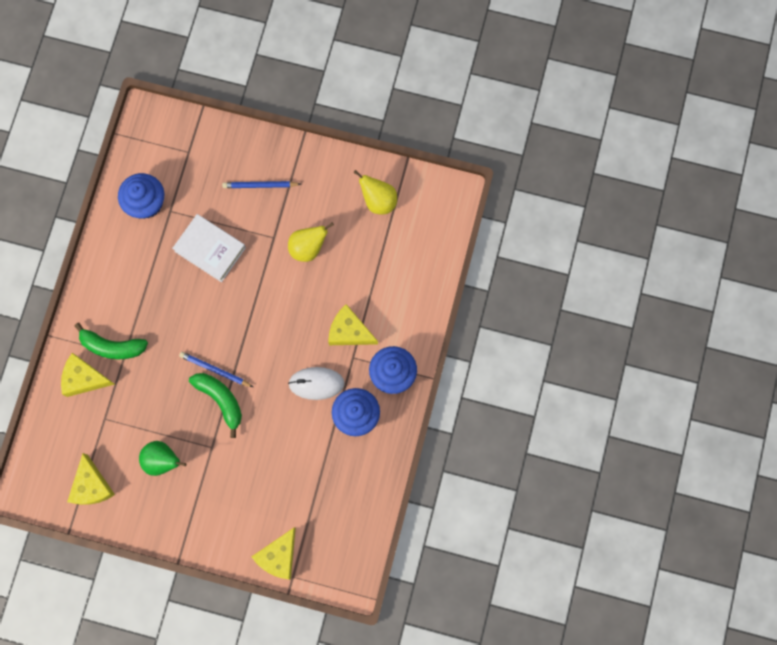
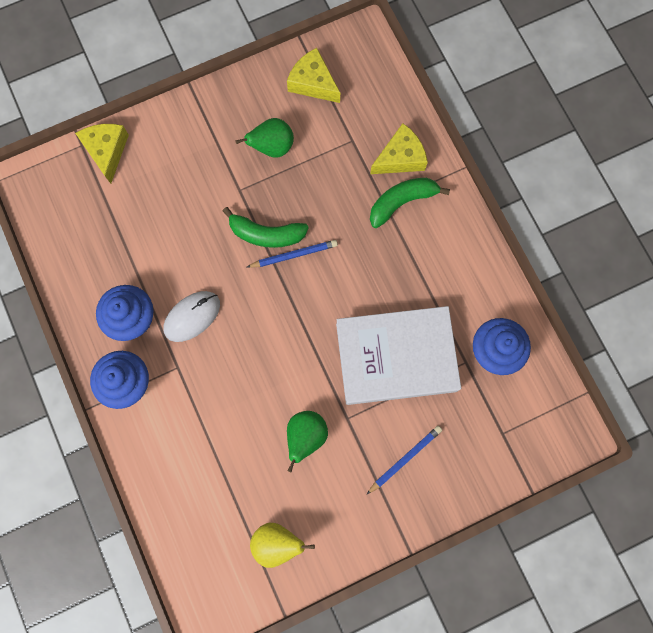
camera: 140 degrees right, 0 degrees up
(210, 249) = (396, 357): white book -> white book, size x1.59
(308, 248) = (306, 436): yellow pear -> green pear
(349, 331) = (200, 388): yellow cheese -> none

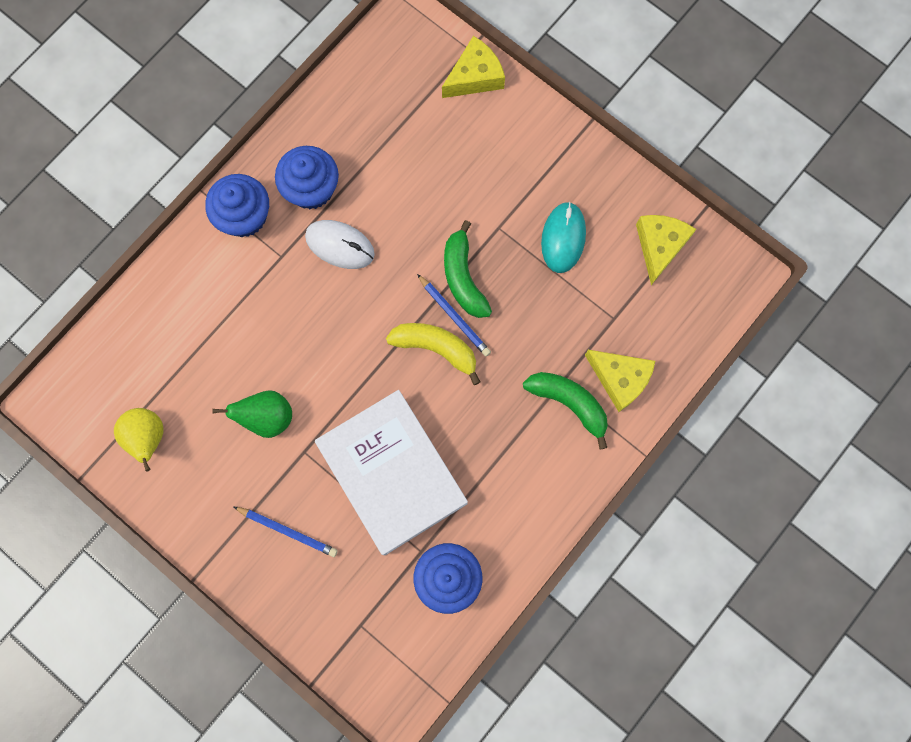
camera: 65 degrees right, 0 degrees up
(272, 147) = (563, 238): green pear -> turquoise mouse
(312, 280) = (436, 348): none -> yellow banana

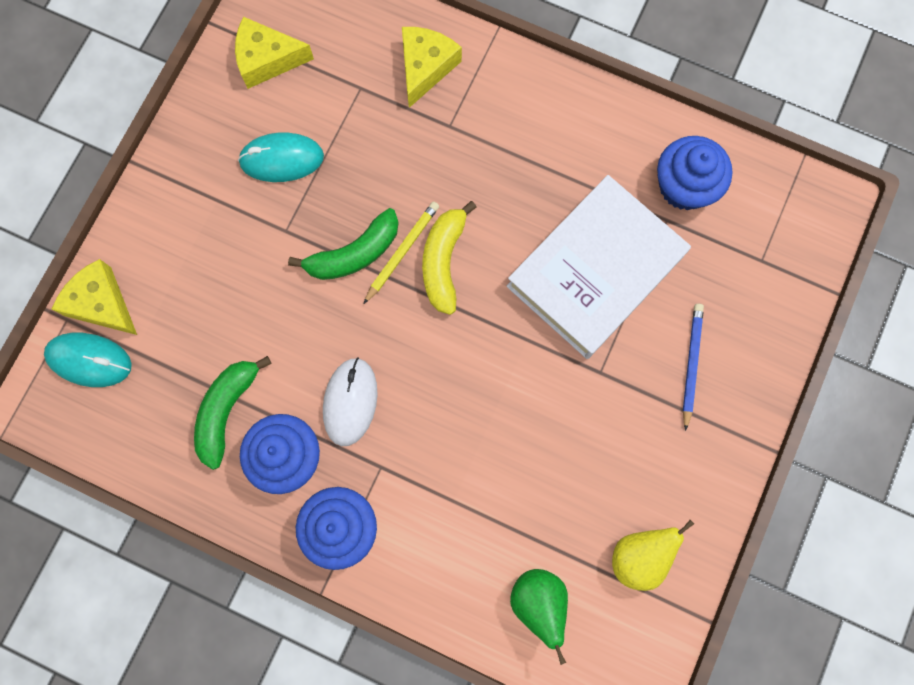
camera: 105 degrees left, 0 degrees up
(267, 417) = (574, 425): green pear -> green pear (538, 602)
(431, 60) = (89, 360): none -> turquoise mouse
(454, 317) = (402, 251): blue pencil -> yellow pencil
(569, 403) = (466, 111): green banana -> green banana (227, 411)

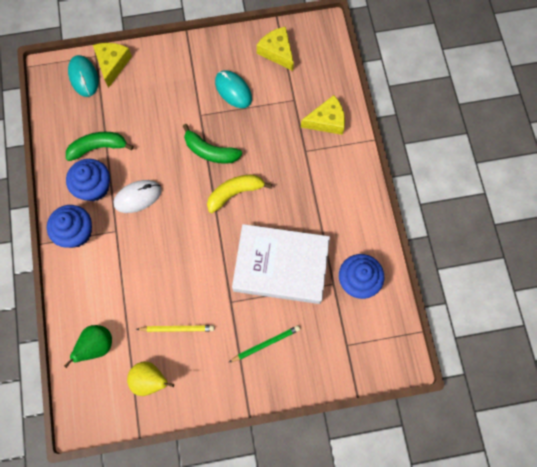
camera: 55 degrees right, 5 degrees down
(402, 251) = (226, 171): yellow pencil -> yellow pencil (177, 328)
(691, 364) = (266, 344): blue pencil -> green pencil

